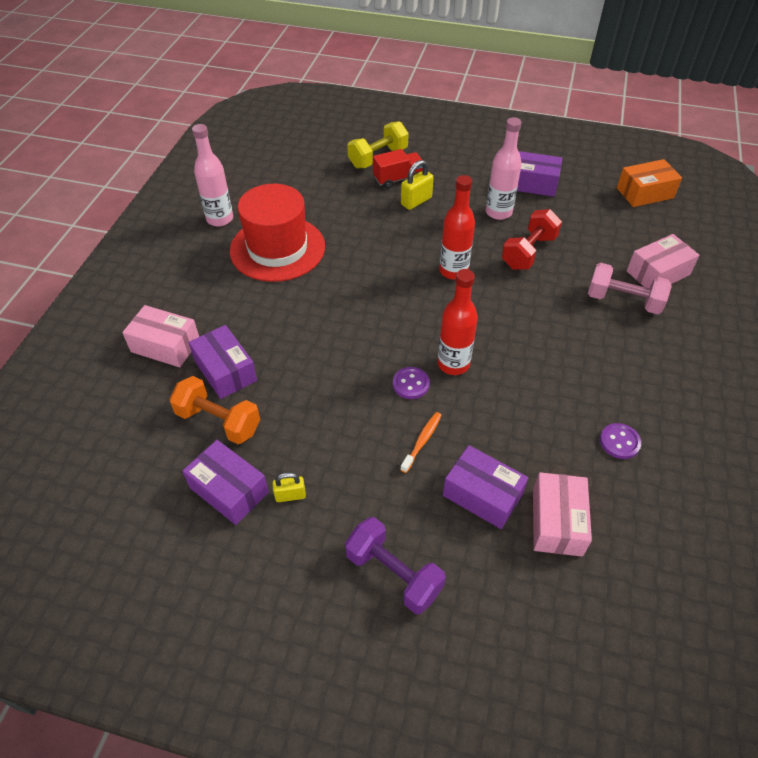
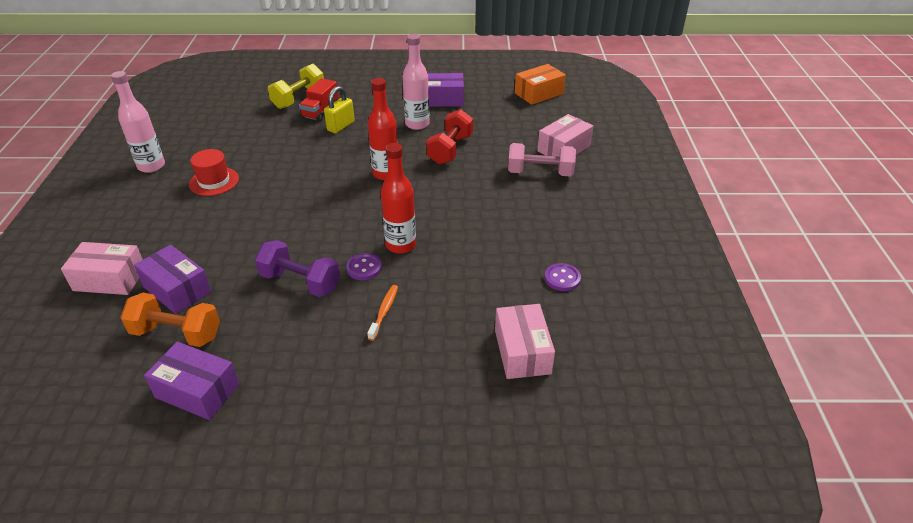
camera: 15 degrees left, 10 degrees down
(277, 248) = (214, 181): red hat -> red hat, size x0.52
(290, 495) = (262, 382): yellow padlock -> none
(393, 574) = (378, 427): purple dumbbell -> purple dumbbell (300, 282)
(398, 179) = (320, 112): red truck -> red truck turned 150 degrees clockwise
(482, 495) = (450, 344): purple box -> none

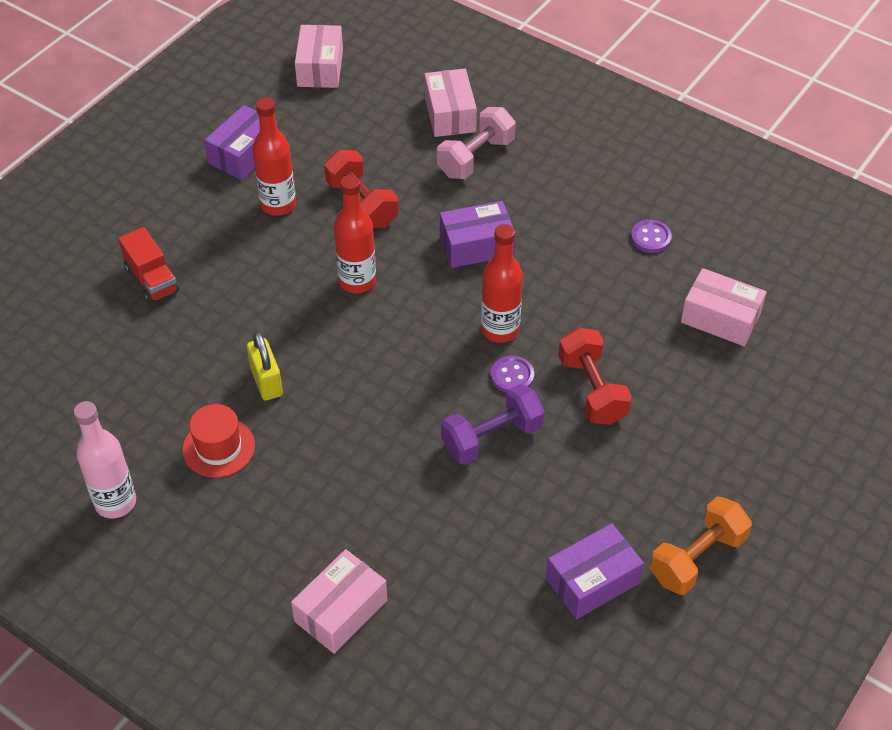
camera: 55 degrees left, 10 degrees up
(177, 289) = (415, 551): purple box -> purple box (476, 246)
(177, 333) = (491, 573): orange dumbbell -> orange dumbbell (697, 558)
(299, 98) = (91, 287): yellow dumbbell -> none
(341, 126) = (209, 275): yellow padlock -> yellow padlock (266, 382)
(384, 311) = (592, 390): orange toothbrush -> red dumbbell
(417, 124) = (278, 204): pink bottle -> red bottle
(539, 93) = (320, 68): orange box -> pink box

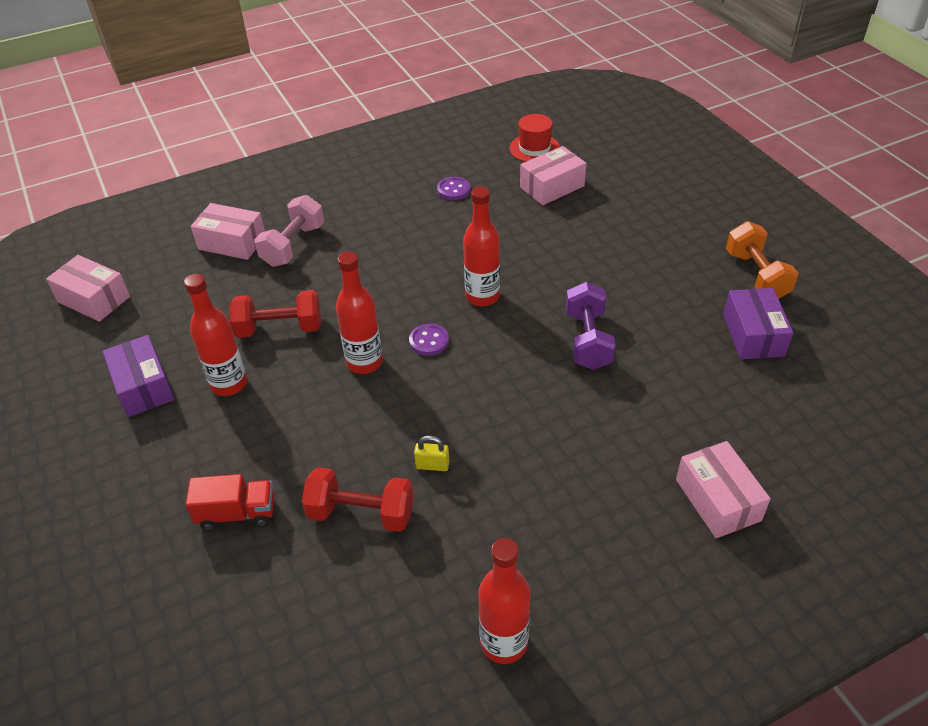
camera: 60 degrees left, 5 degrees down
(115, 502) = (504, 643): pink bottle -> red bottle
(218, 447) = (487, 529): red hat -> red hat (534, 148)
(266, 382) = (432, 465): yellow padlock -> yellow padlock, size x0.65
(476, 158) = (293, 245): pink dumbbell -> pink dumbbell turned 45 degrees clockwise
(476, 246) = (386, 278): purple box -> none
(512, 376) = (533, 307): purple button -> purple button (429, 341)
(592, 390) = (575, 270): red dumbbell -> red dumbbell (361, 513)

